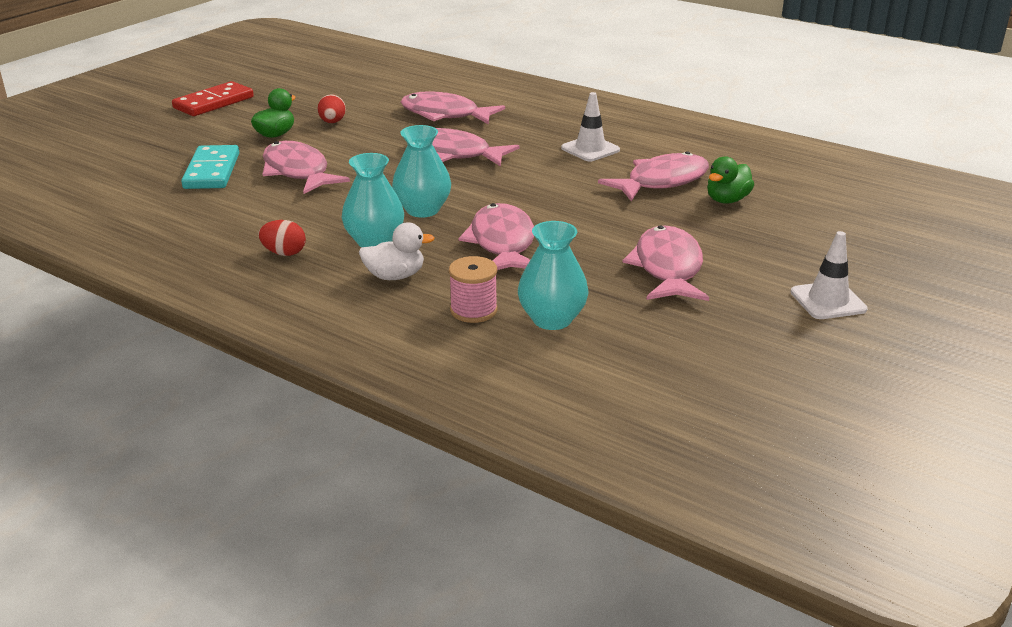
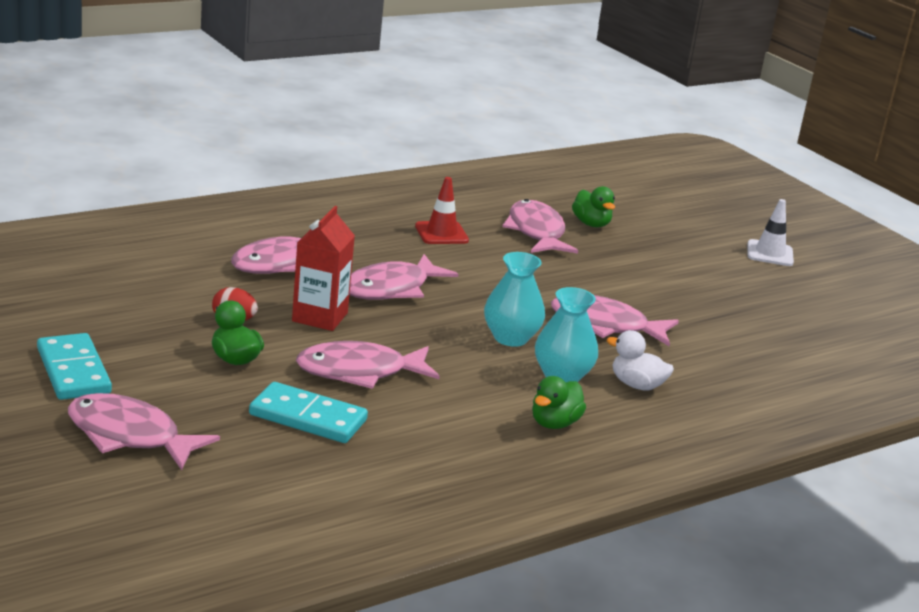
camera: 70 degrees left, 5 degrees down
(213, 103) = (73, 371): red domino -> turquoise domino
(284, 253) = (554, 423): red egg -> green duck
(372, 143) = (320, 317): none -> red carton
(395, 276) = (636, 385): white duck -> white duck turned 75 degrees counterclockwise
(473, 310) = (716, 370): pink spool -> none
(552, 319) = (747, 346): turquoise vase -> none
(590, 149) = (441, 233): white traffic cone -> red traffic cone
(667, 268) = (691, 282): pink fish -> pink fish (130, 436)

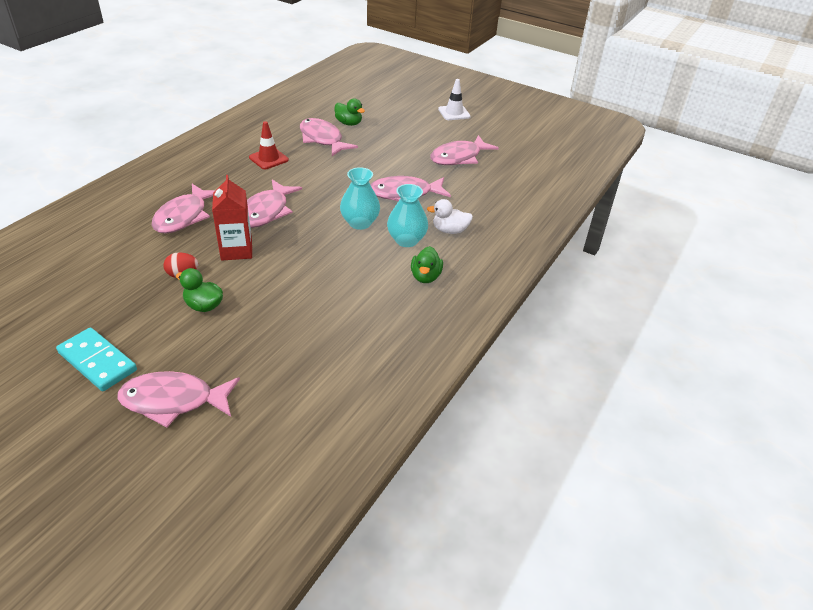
camera: 25 degrees left, 15 degrees up
(308, 418) = (281, 334): turquoise domino -> none
(359, 372) = (289, 284): pink fish -> pink fish (459, 157)

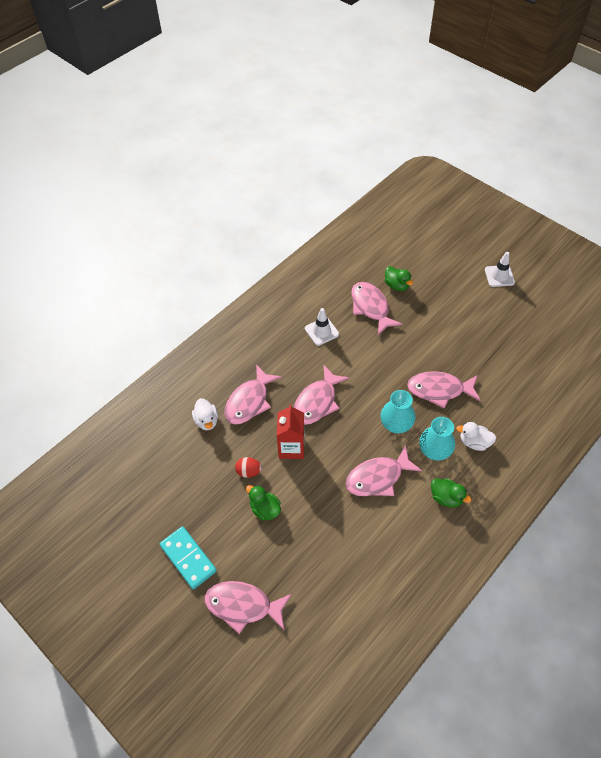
camera: 15 degrees right, 15 degrees up
(129, 235) = (206, 421): none -> white duck
(268, 159) = (321, 331): red traffic cone -> white traffic cone
(425, 277) = (446, 497): green duck -> green duck turned 75 degrees counterclockwise
(459, 157) = (495, 343): pink fish -> pink fish (378, 477)

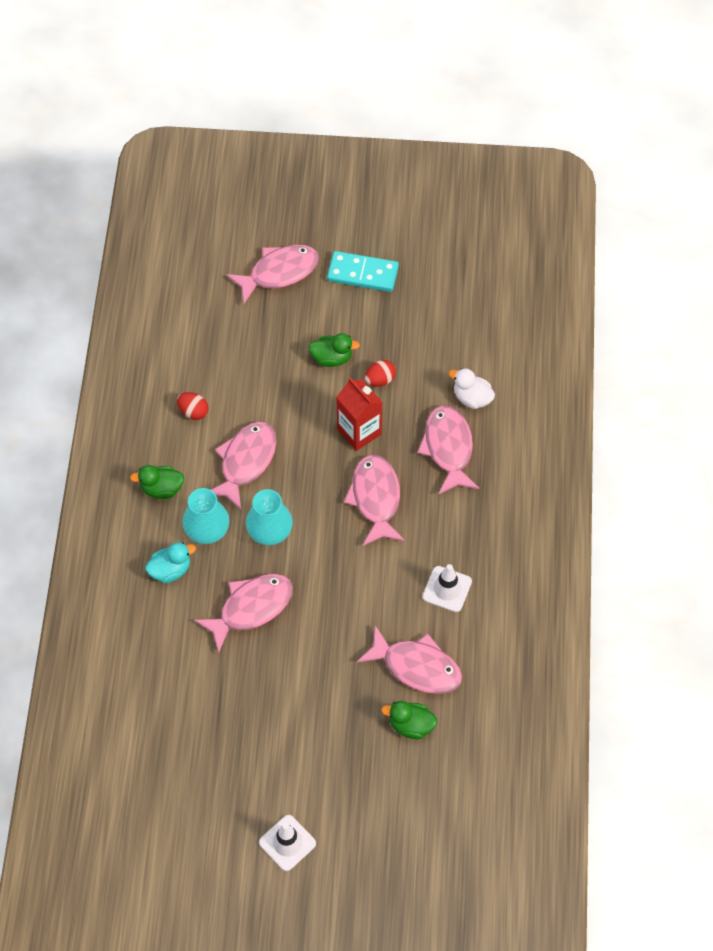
camera: 140 degrees right, 5 degrees up
(387, 538) = (193, 412): none -> red egg
(474, 442) = (170, 570): white duck -> turquoise duck

